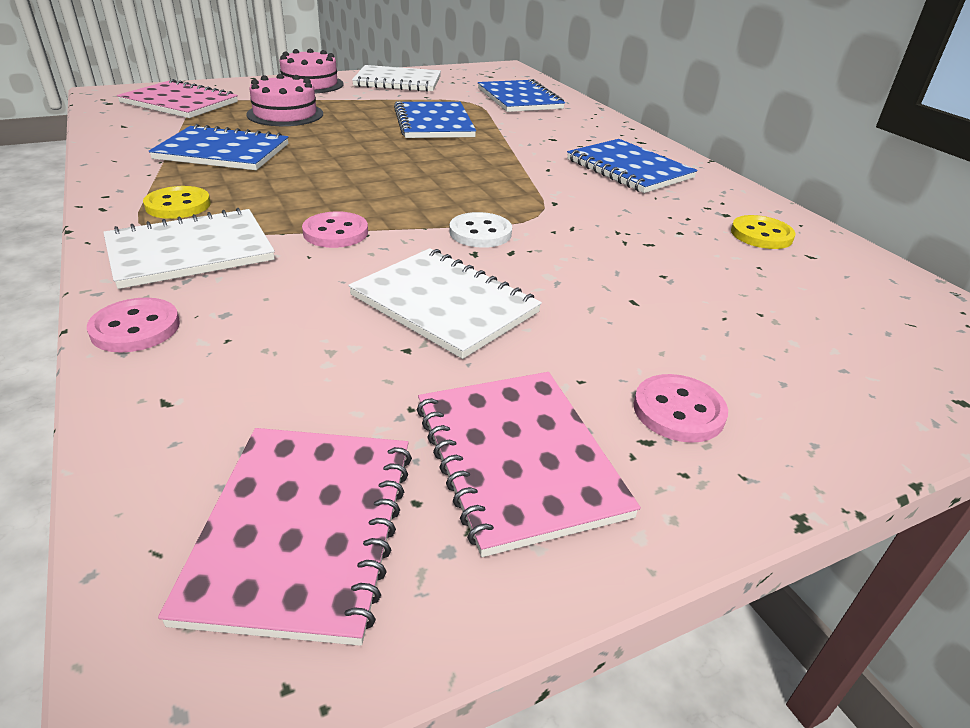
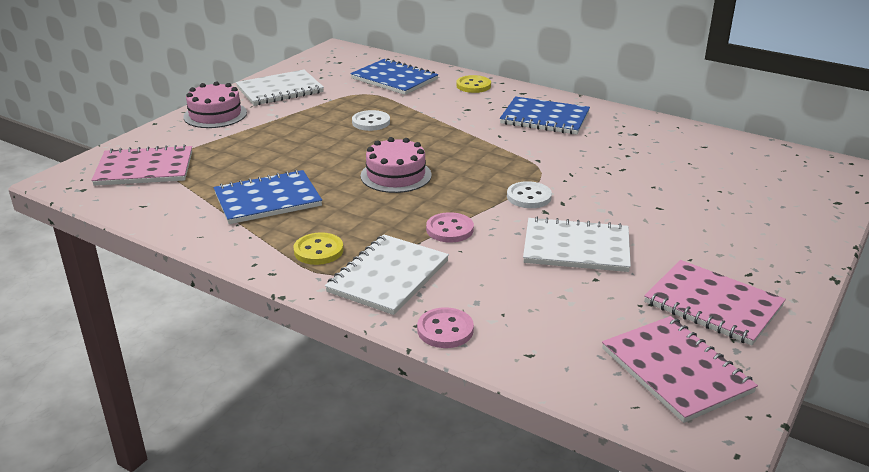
camera: 30 degrees left, 5 degrees down
(285, 114) = (250, 151): pink cake -> pink cake (396, 175)
(433, 123) = (371, 122): blue notebook -> white button
(678, 411) = (744, 255): pink button -> none
(761, 235) = (667, 141): yellow button -> yellow button (473, 86)

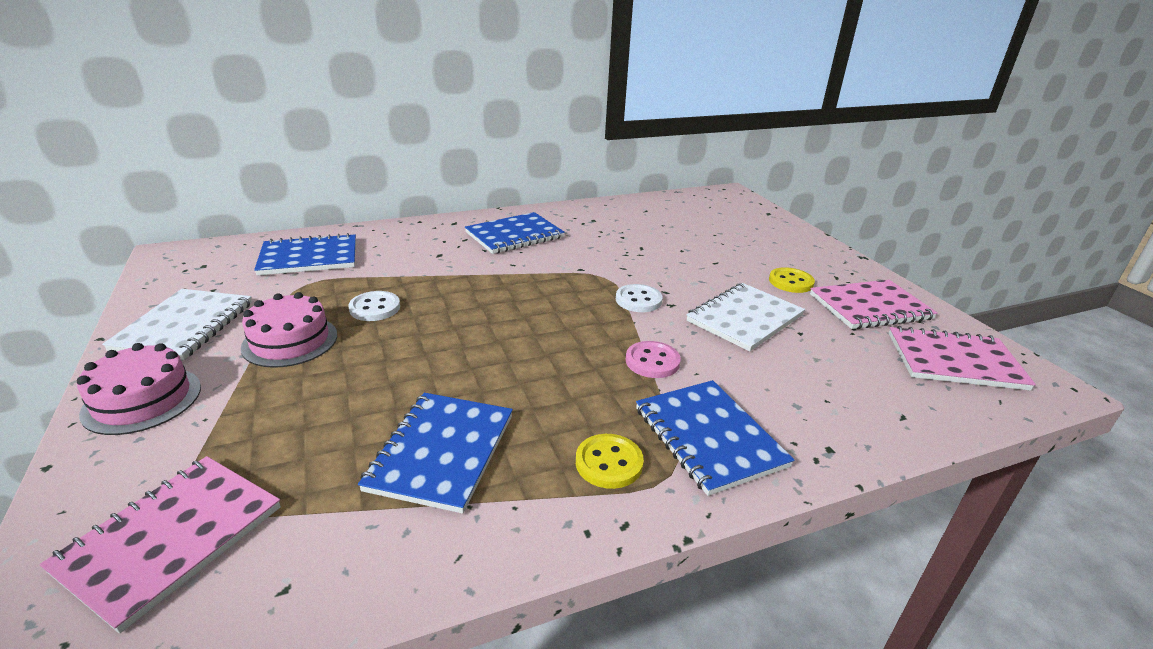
camera: 55 degrees left, 0 degrees up
(388, 276) = (708, 437): white notebook -> blue notebook
(396, 175) = (509, 343): pink cake -> pink cake (290, 341)
(445, 330) = (836, 446): pink button -> none
(473, 86) = (401, 233): yellow button -> yellow button (790, 282)

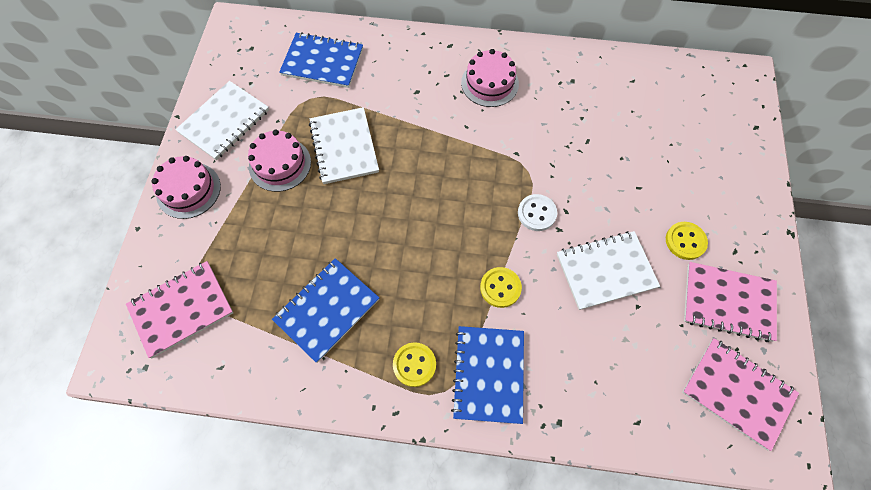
camera: 30 degrees right, 35 degrees up
(375, 308) = (344, 147): white button -> white notebook
(514, 235) = (489, 83): blue notebook -> pink cake
(652, 361) = (500, 288): pink button -> yellow button

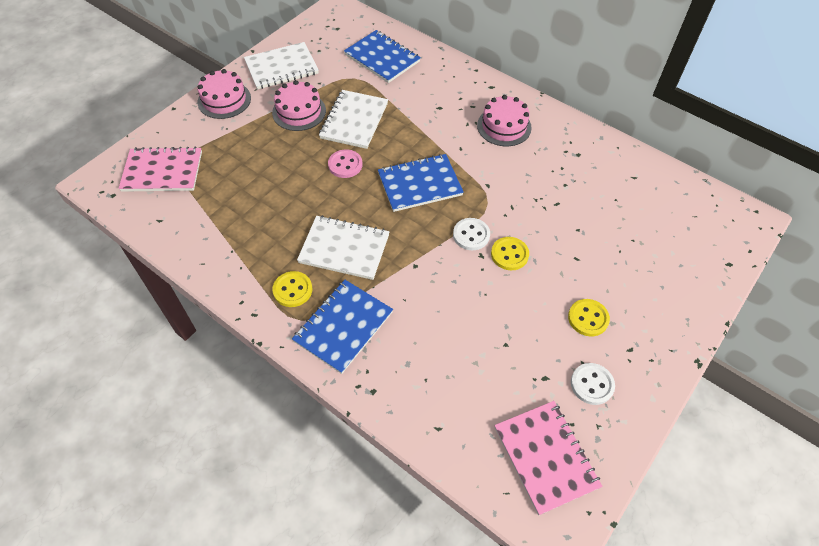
camera: 30 degrees right, 10 degrees down
(327, 310) = (258, 221): blue notebook -> blue notebook (419, 184)
(369, 201) = (345, 165): none -> pink button
(500, 288) = (400, 272): yellow button -> yellow button (509, 254)
(605, 271) = (498, 304): white notebook -> white notebook (344, 249)
(728, 302) = (592, 384): pink notebook -> white button

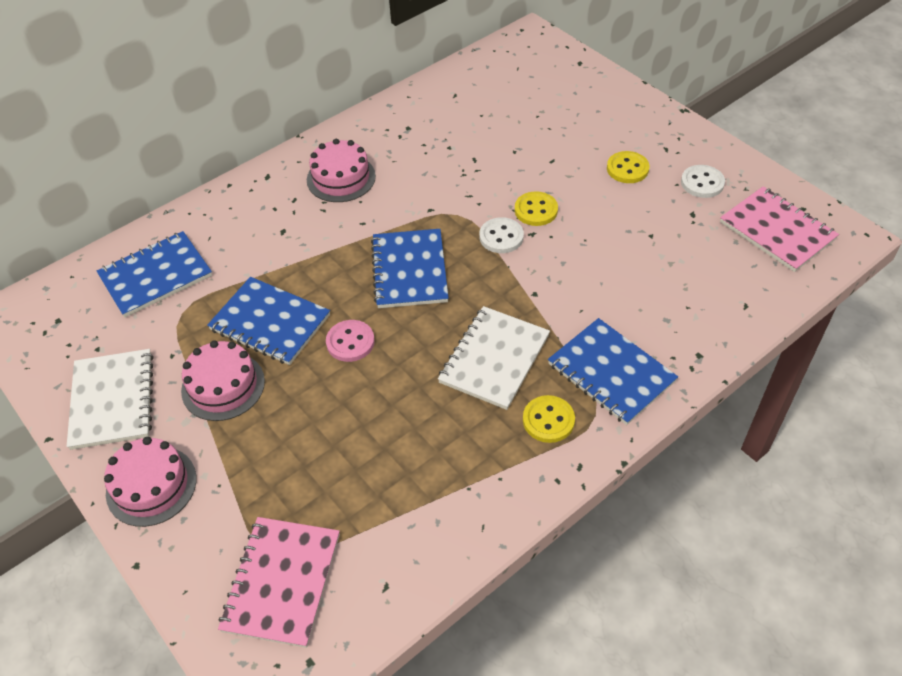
camera: 75 degrees left, 5 degrees down
(354, 121) = (270, 323): white notebook -> blue notebook
(546, 457) = (777, 231): pink notebook -> pink notebook turned 60 degrees clockwise

